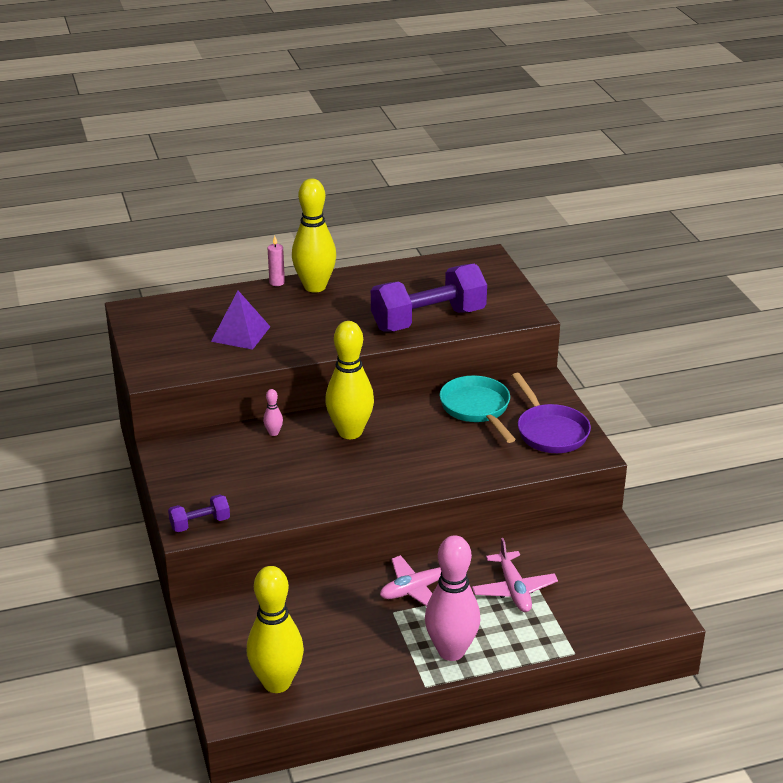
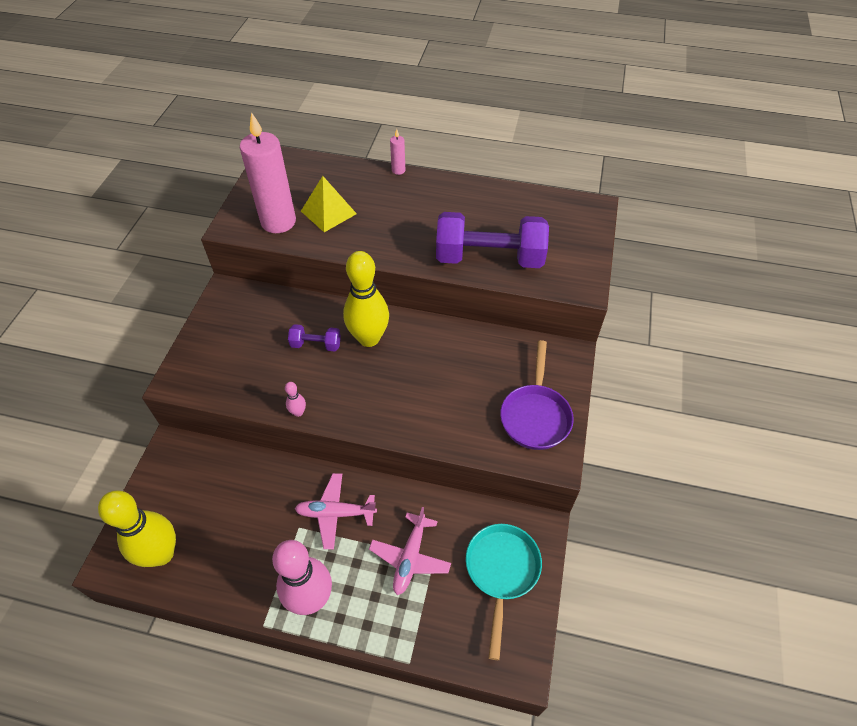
camera: 30 degrees right, 20 degrees up
(197, 356) = (278, 222): none -> pink candle
(200, 523) = (187, 380): purple dumbbell -> purple dumbbell (316, 344)
(240, 334) = (328, 212): purple pyramid -> yellow pyramid
(273, 433) = (311, 312): pink bowling pin -> pink bowling pin (298, 412)
(315, 287) = (424, 186): yellow bowling pin -> none
(477, 409) = (490, 360): turquoise pan -> turquoise pan (501, 572)

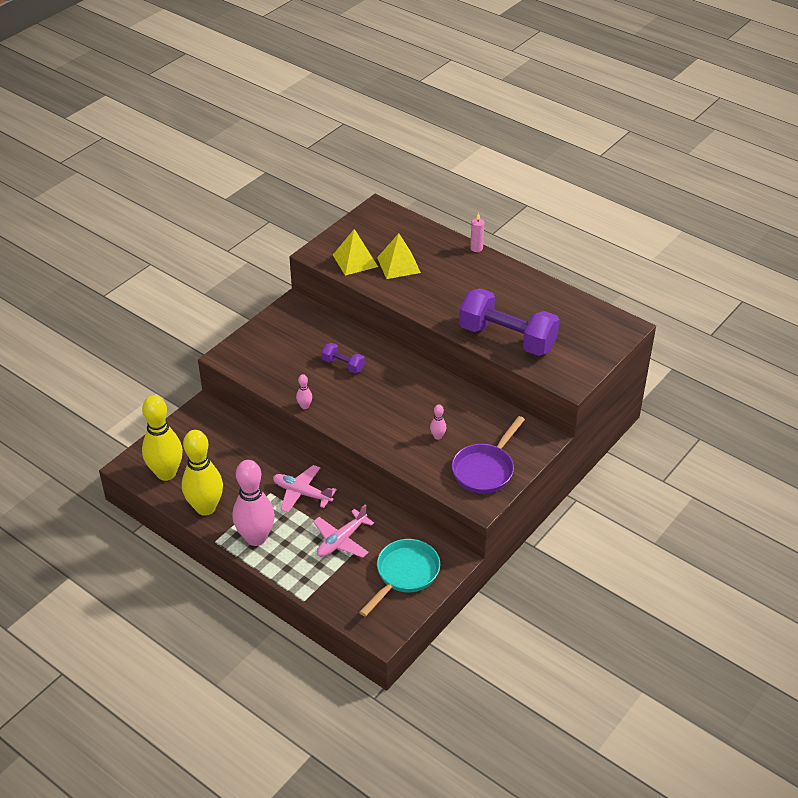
camera: 25 degrees right, 10 degrees down
(278, 222) = (355, 260): pink candle -> yellow pyramid
(369, 338) = (387, 374): yellow bowling pin -> yellow bowling pin (205, 508)
(463, 394) = (438, 436): none -> pink bowling pin

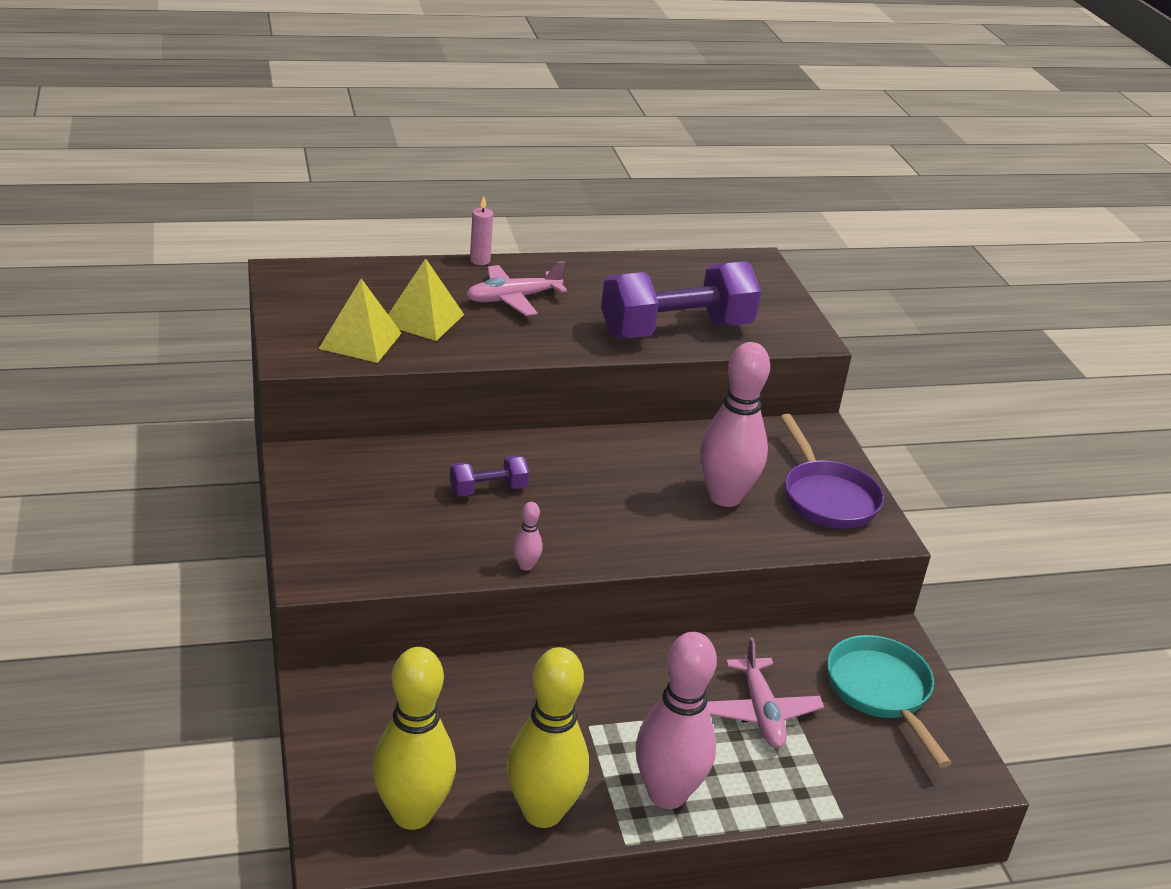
camera: 55 degrees left, 10 degrees down
(302, 493) = (626, 696): pink plane -> pink plane (512, 299)
(438, 436) = (725, 497): pink bowling pin -> pink bowling pin, size x2.45

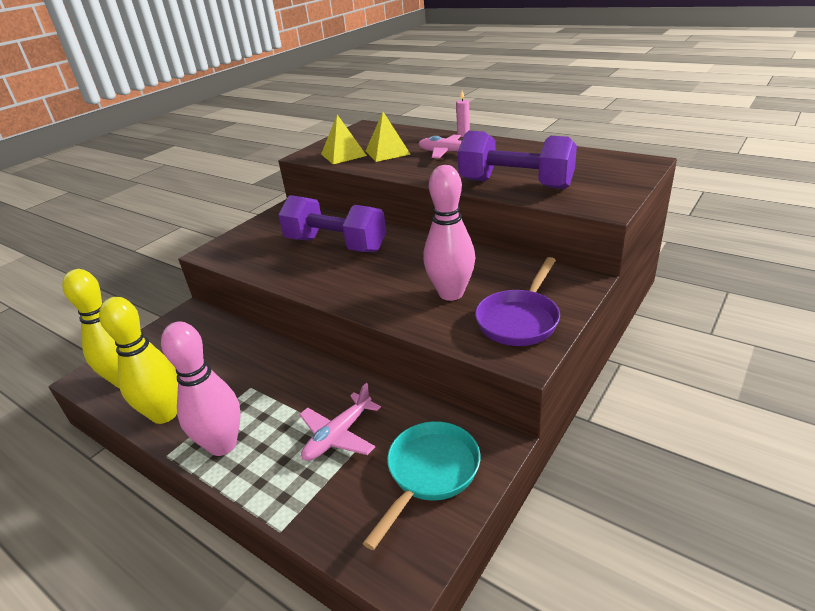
camera: 55 degrees right, 0 degrees up
(488, 489) = (336, 245): purple dumbbell -> purple dumbbell, size x2.19
(526, 566) = (290, 283): pink bowling pin -> none

